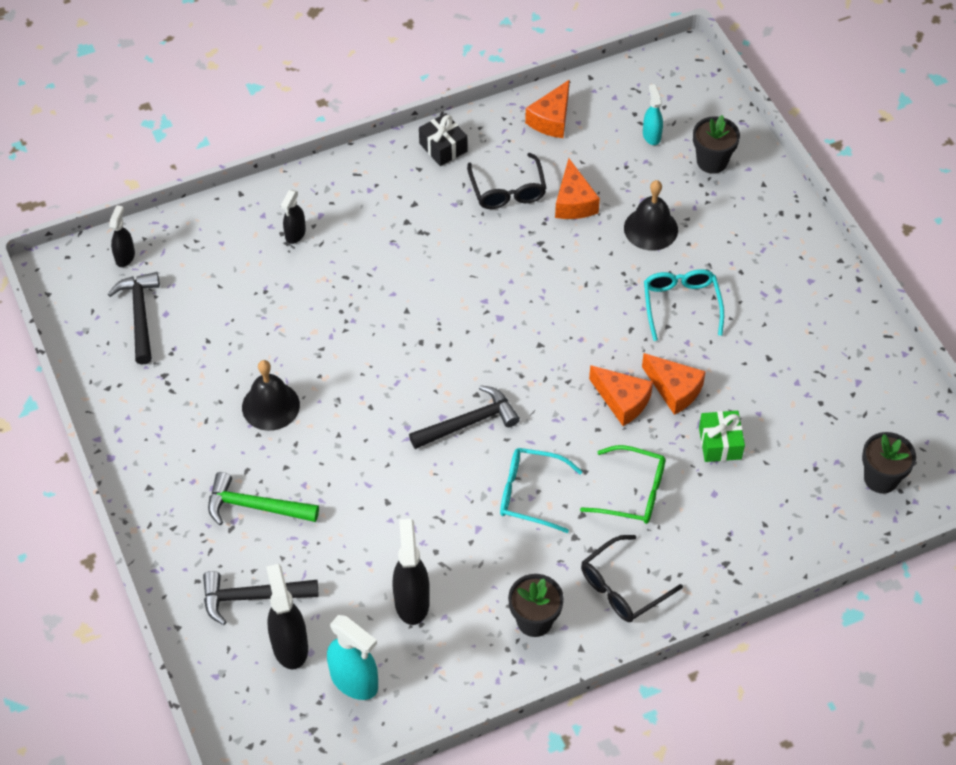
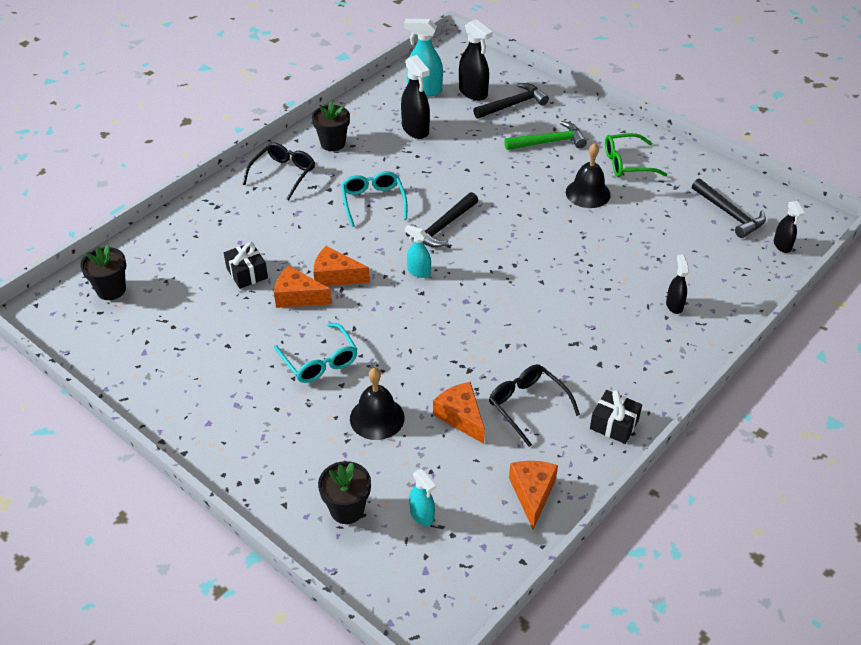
camera: 155 degrees right, 10 degrees down
(529, 372) = (418, 272): none -> turquoise spray bottle
(530, 494) = (373, 202): turquoise glasses -> turquoise glasses turned 90 degrees counterclockwise
(633, 492) = (300, 224): green glasses -> green glasses (626, 163)
(720, 443) = (247, 273): green gift -> black gift

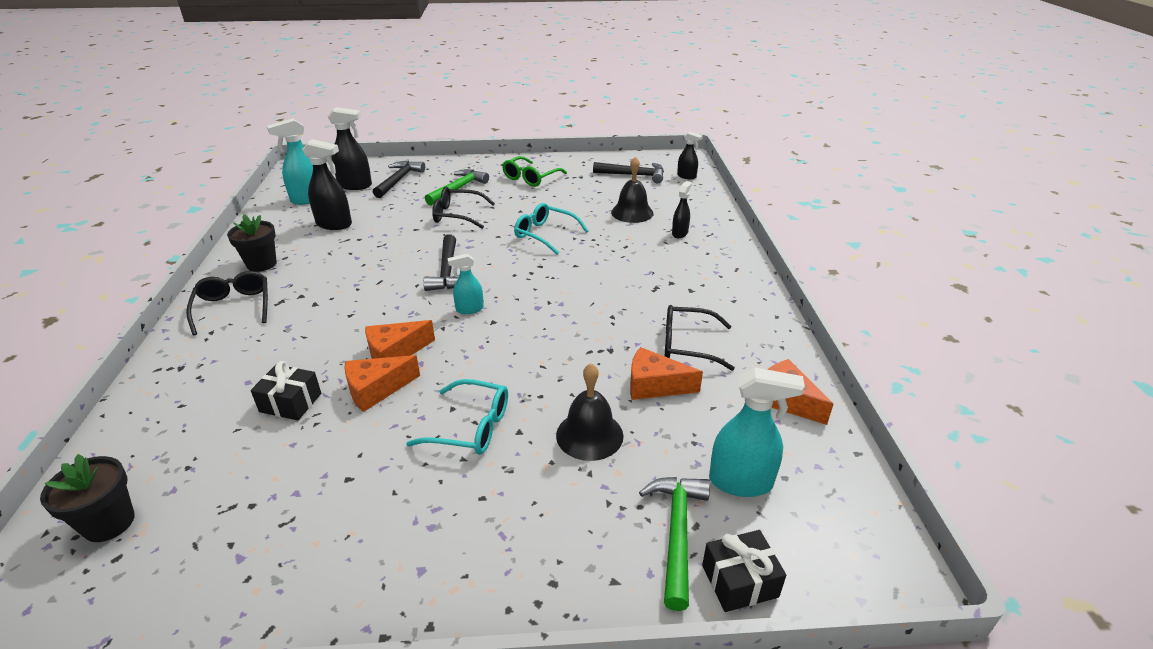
camera: 45 degrees left, 10 degrees down
(347, 509) = (677, 532): black flower pot -> green hammer
(373, 202) = (359, 284): turquoise glasses -> turquoise glasses (545, 234)
(422, 515) = (741, 482): turquoise spray bottle -> turquoise spray bottle, size x1.67
(514, 172) = (457, 215): none -> black glasses
(588, 193) = (529, 203): black bell -> black bell (632, 212)
(614, 424) = (758, 318): black gift -> black gift (739, 581)
(674, 305) = (680, 233): black spray bottle -> black spray bottle turned 75 degrees clockwise

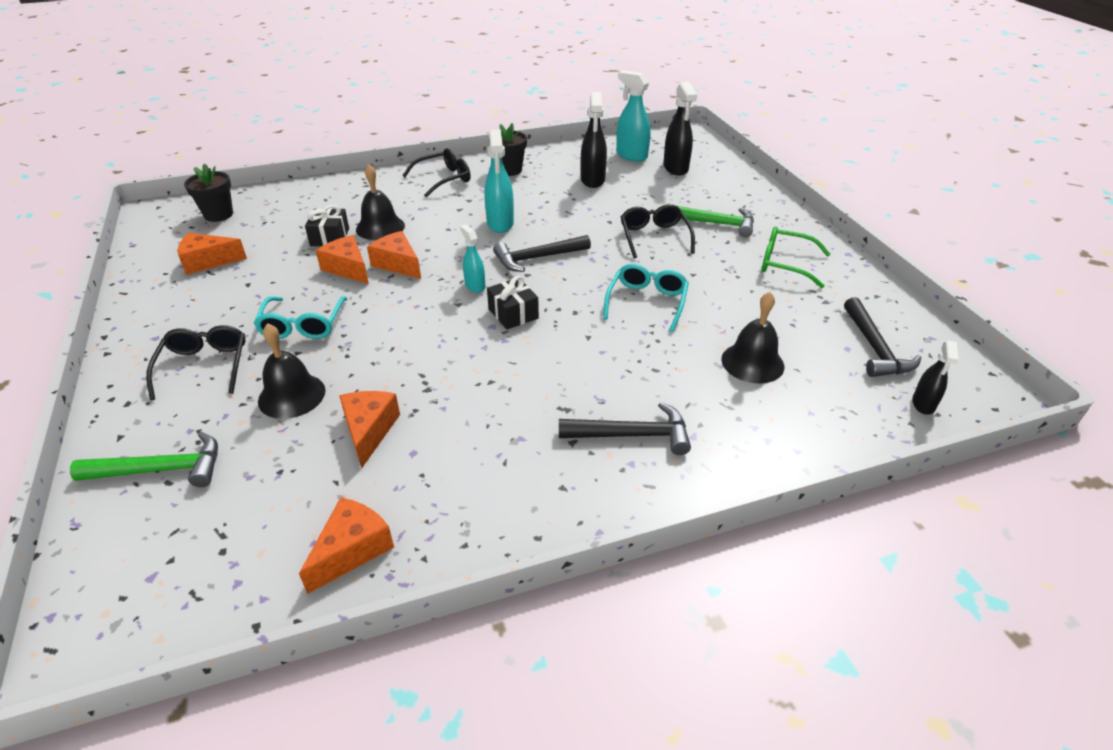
camera: 75 degrees right, 5 degrees up
(254, 526) = (208, 261): none -> orange cheese
(303, 361) = (380, 227): none -> black bell
(399, 180) = (706, 186): black hammer -> black hammer (632, 435)
(680, 233) = (721, 416): black spray bottle -> none
(687, 345) = (448, 450): black glasses -> black glasses (204, 366)
(739, 581) = (98, 518): black gift -> black gift (513, 313)
(741, 482) = (219, 513): turquoise spray bottle -> turquoise spray bottle (500, 223)

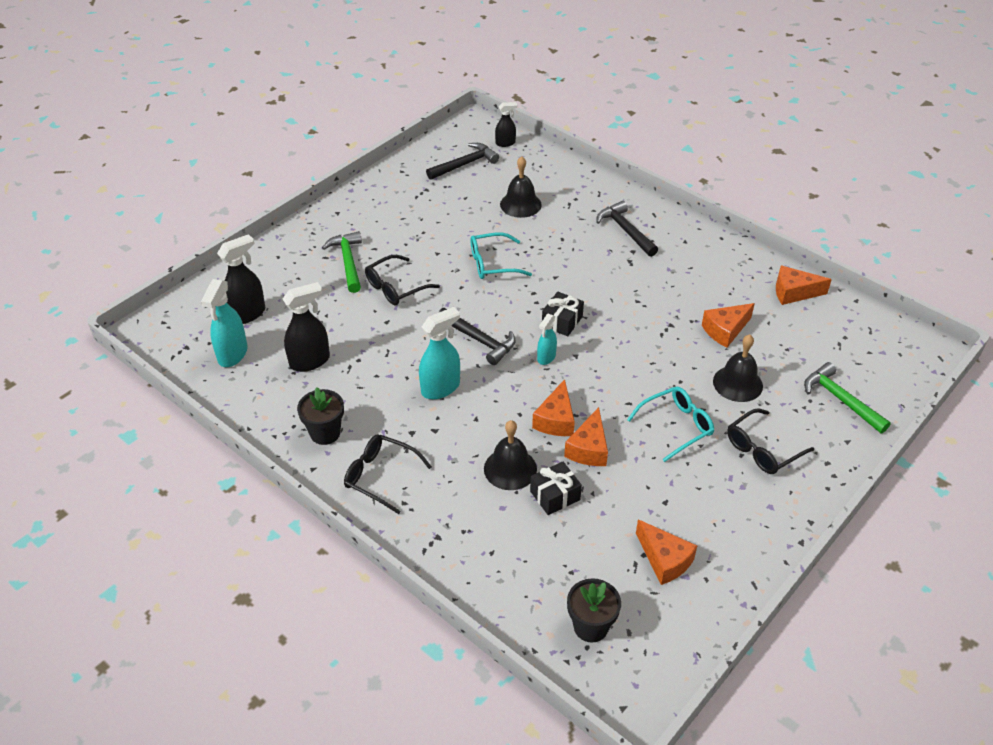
camera: 120 degrees left, 5 degrees up
(785, 264) = (388, 214): green glasses -> none

